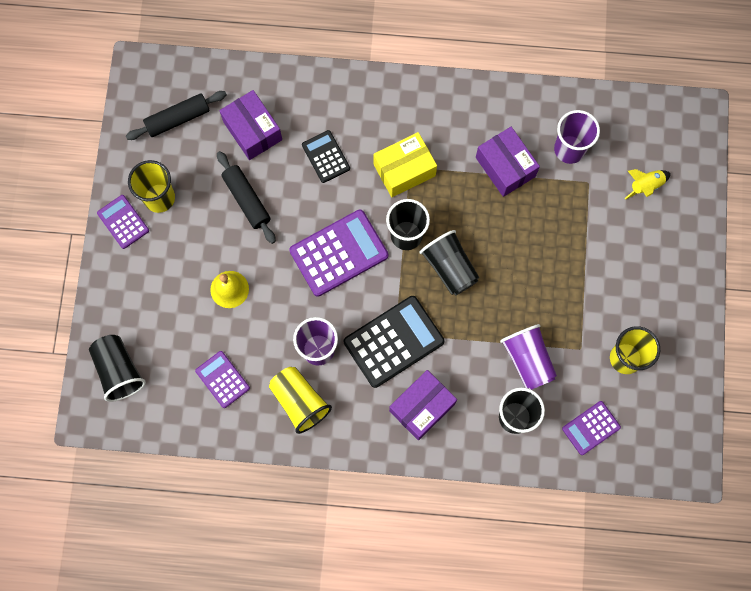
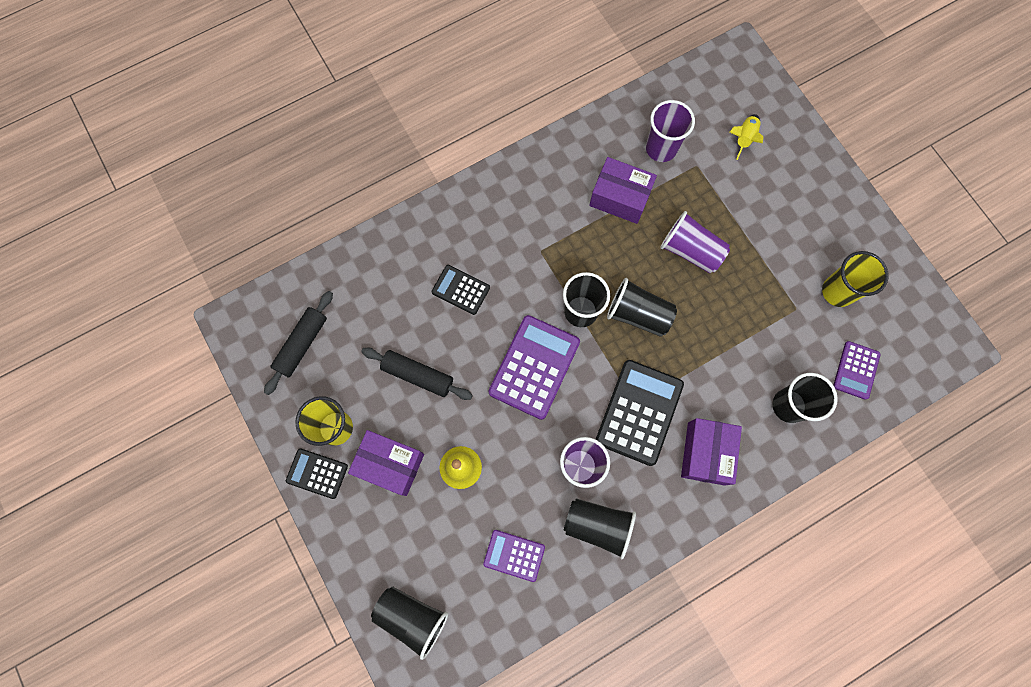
camera: 35 degrees left, 0 degrees up
(123, 222) = (317, 473): purple calculator -> black calculator
(252, 131) = (378, 310): purple box -> purple box (390, 464)
(299, 402) = (598, 525): yellow cup -> black cup
(404, 170) = (537, 256): yellow box -> none
(527, 360) = (761, 348): purple cup -> purple cup (690, 250)

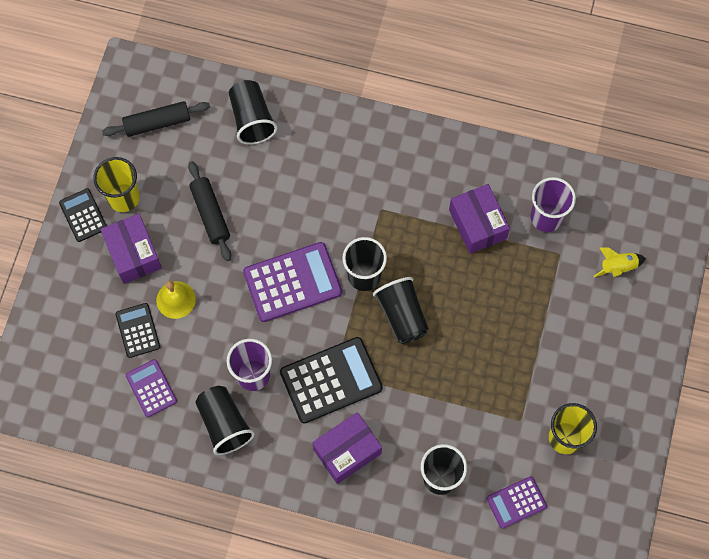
camera: 45 degrees right, 5 degrees down
(412, 617) = (50, 362): black cup -> black cup (252, 119)
(461, 290) = (298, 184): black calculator -> black calculator (138, 330)
(690, 250) = (488, 308): purple cup -> none

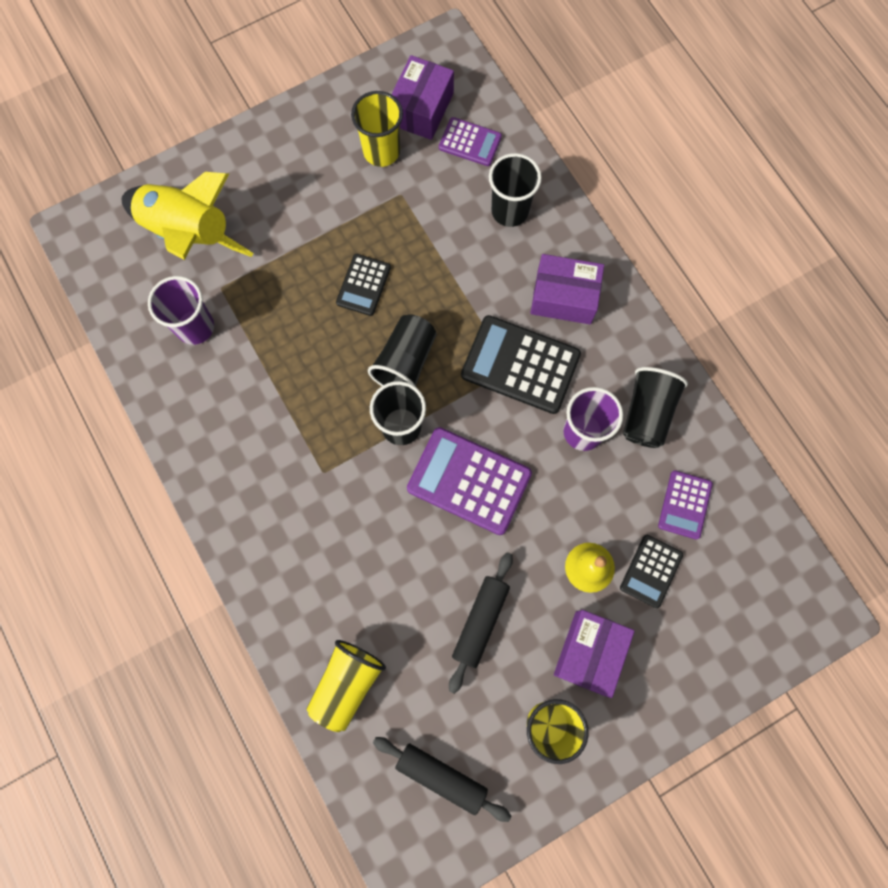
camera: 135 degrees left, 5 degrees up
(83, 215) = (604, 744): black calculator -> black calculator (363, 285)
(252, 119) = (347, 684): black cup -> yellow cup
(477, 224) = (257, 377): purple box -> purple box (421, 109)
(618, 267) = (189, 233): yellow rocket -> yellow rocket, size x2.28

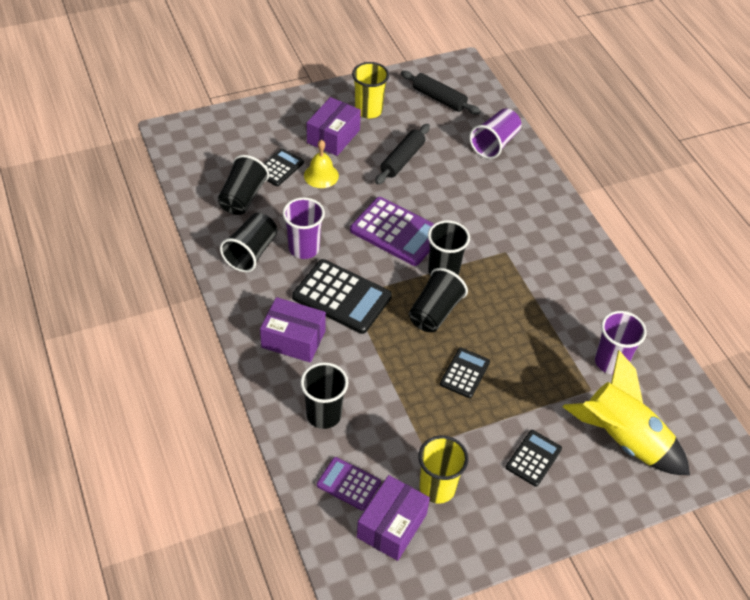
camera: 175 degrees left, 25 degrees down
(285, 197) = (533, 458): none -> black calculator
(347, 684) = (494, 144): yellow cup -> purple cup
(684, 505) = (243, 197): purple calculator -> black cup

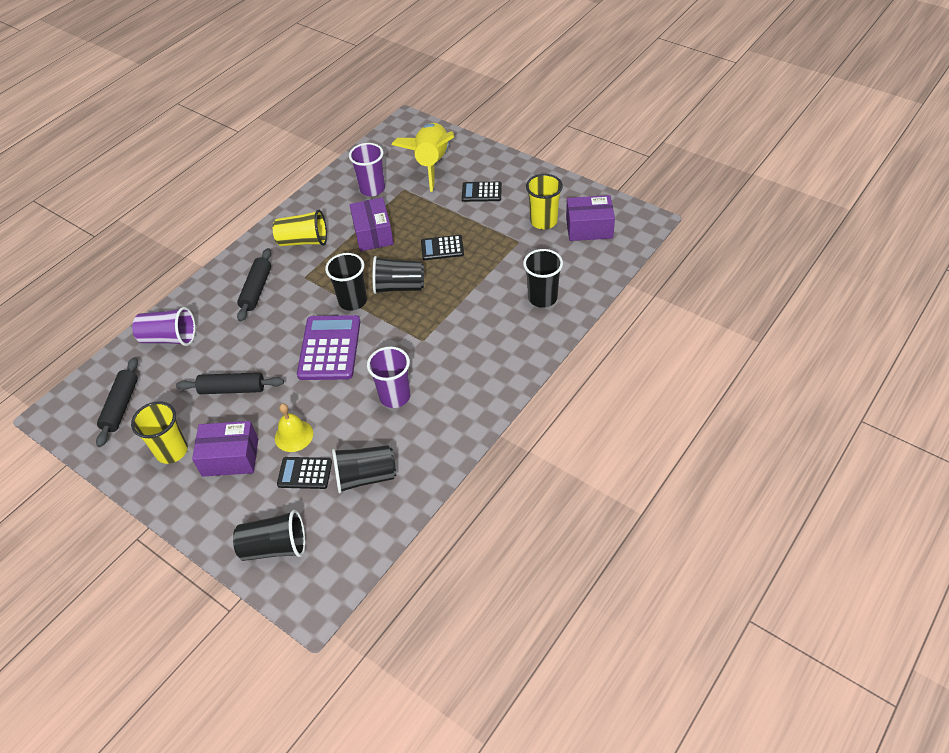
camera: 115 degrees left, 0 degrees up
(251, 252) = (428, 429): black cup -> black cup (275, 547)
(293, 339) = (493, 350): purple box -> purple box (373, 234)
(342, 297) = (428, 345): black calculator -> none
(348, 484) = (581, 260): purple calculator -> none
(513, 214) = (257, 290): none -> black rolling pin
(560, 272) = (303, 241): none -> yellow cup

